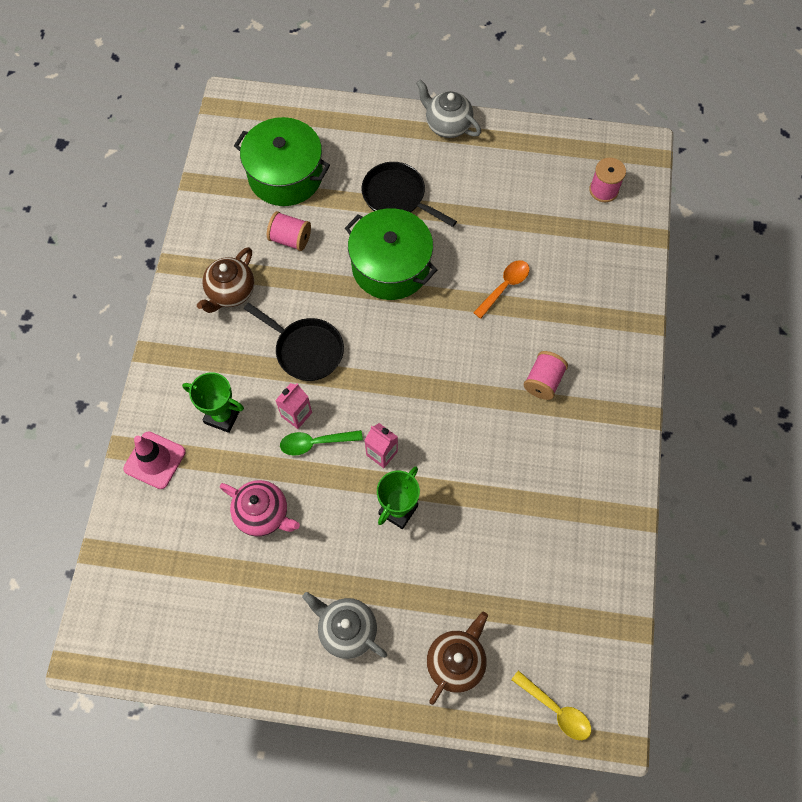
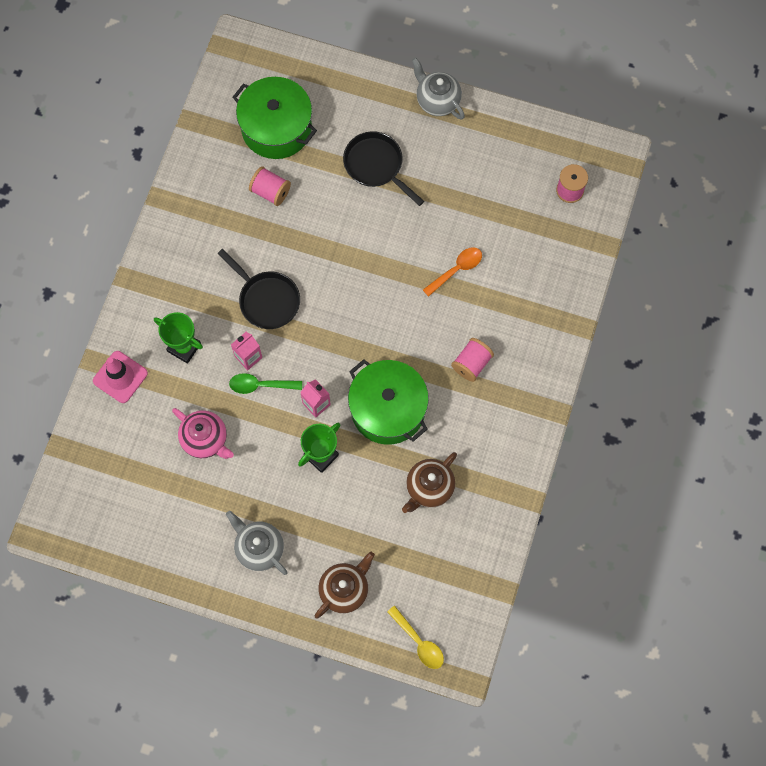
camera: 10 degrees right, 5 degrees up
(230, 292) = (208, 234): brown teapot -> brown teapot (429, 488)
(391, 266) = (357, 233): green pot -> green pot (388, 409)

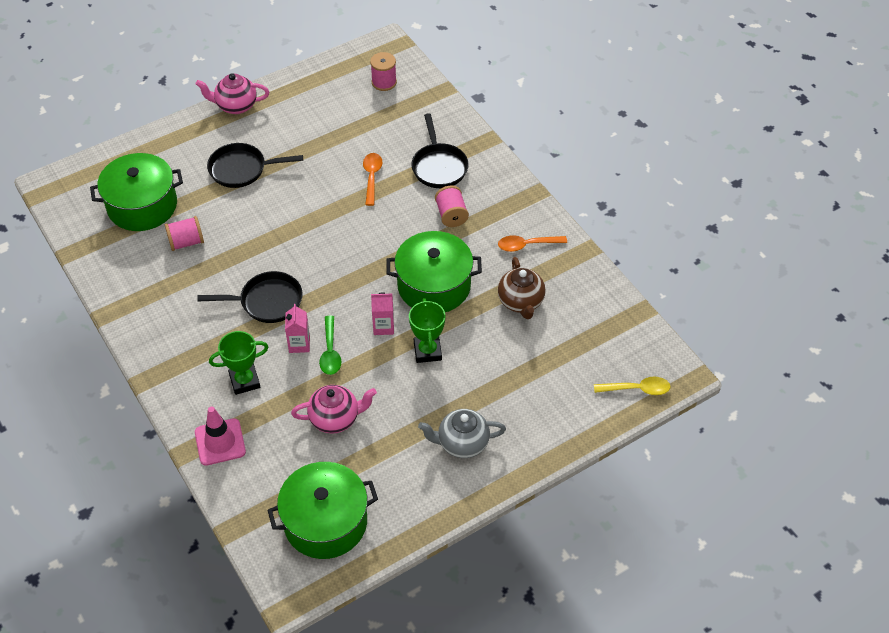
camera: 50 degrees left, 20 degrees down
(116, 506) = (325, 522): none -> green pot
(260, 385) = (330, 352): green spoon -> green spoon turned 45 degrees counterclockwise
(344, 590) = (550, 409): brown teapot -> none
(437, 101) = (236, 106): grey teapot -> pink teapot
(492, 447) = (526, 245): none -> orange spoon
(515, 312) = (439, 166): none -> black pan

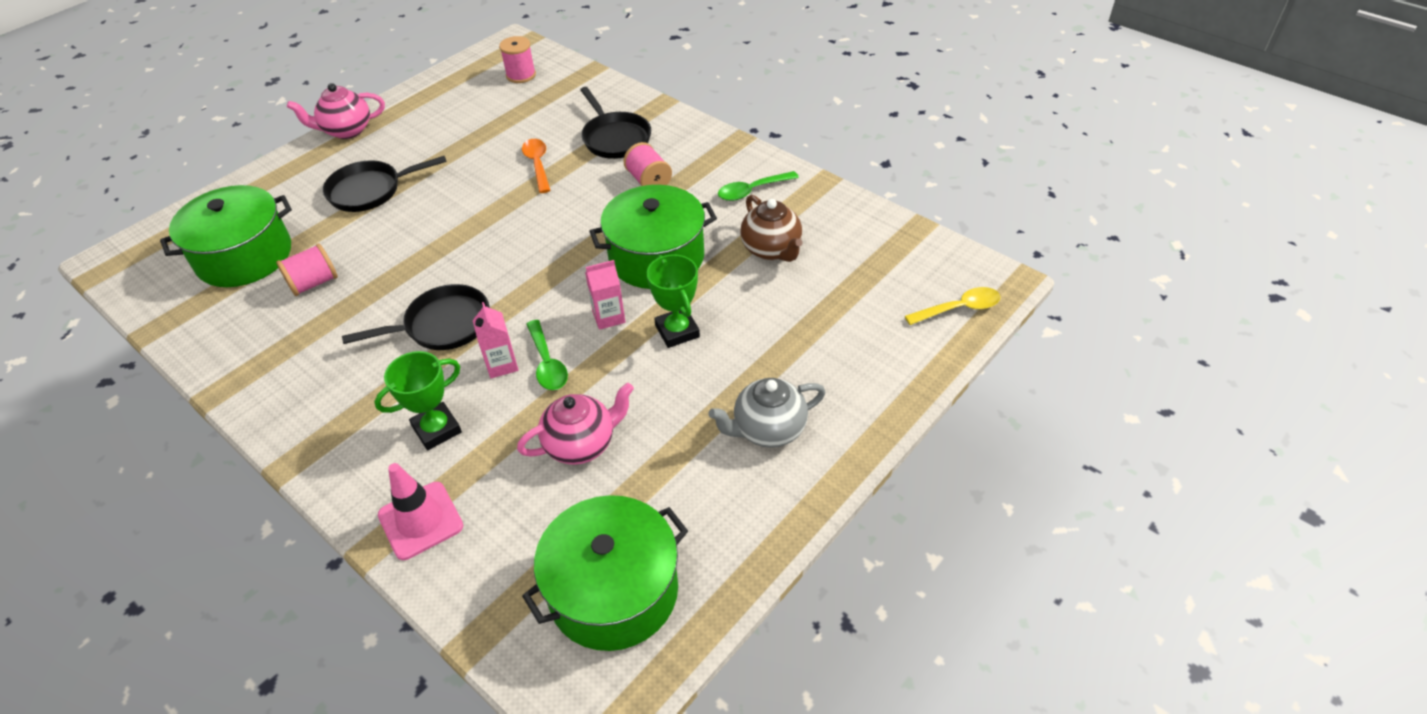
camera: 15 degrees left, 5 degrees down
(526, 245) = (752, 191): orange spoon -> green spoon

